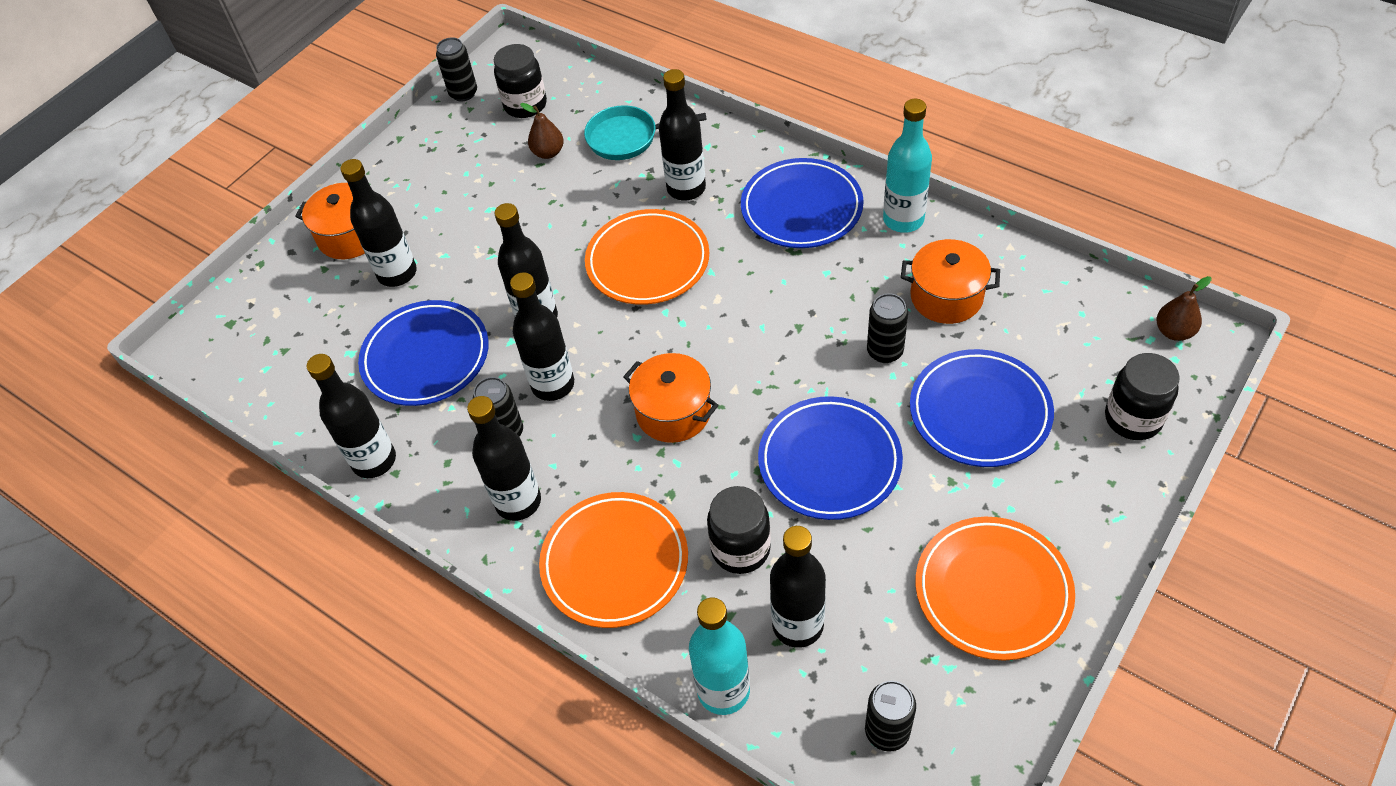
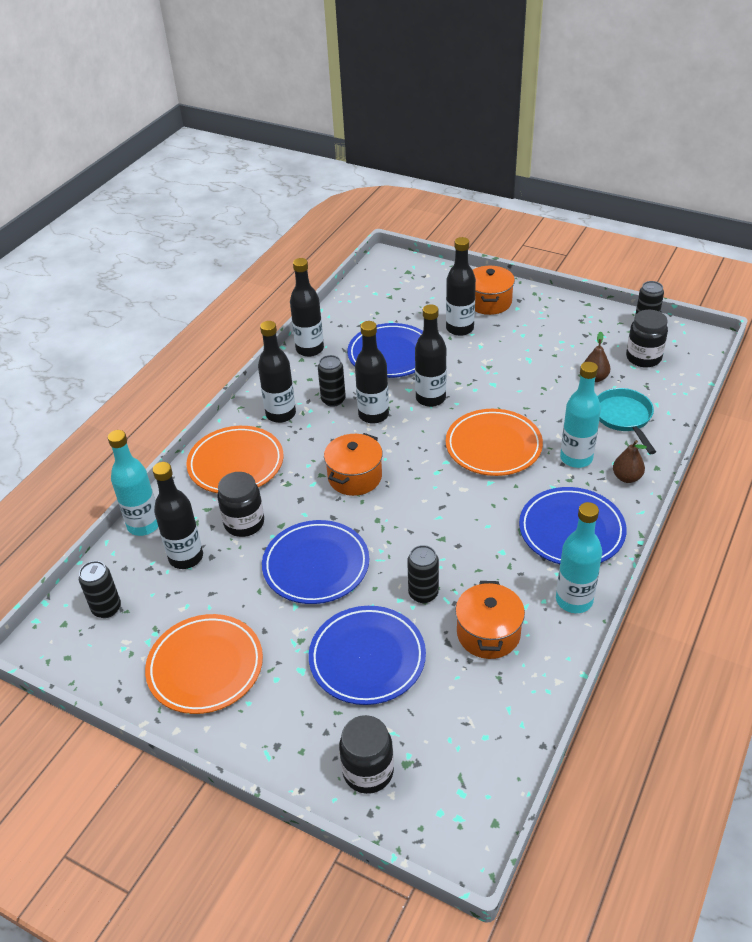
camera: 80 degrees right, 10 degrees down
(686, 188) = (576, 458): black bottle -> turquoise bottle
(1174, 332) = (473, 814): brown pear -> brown pear (627, 477)

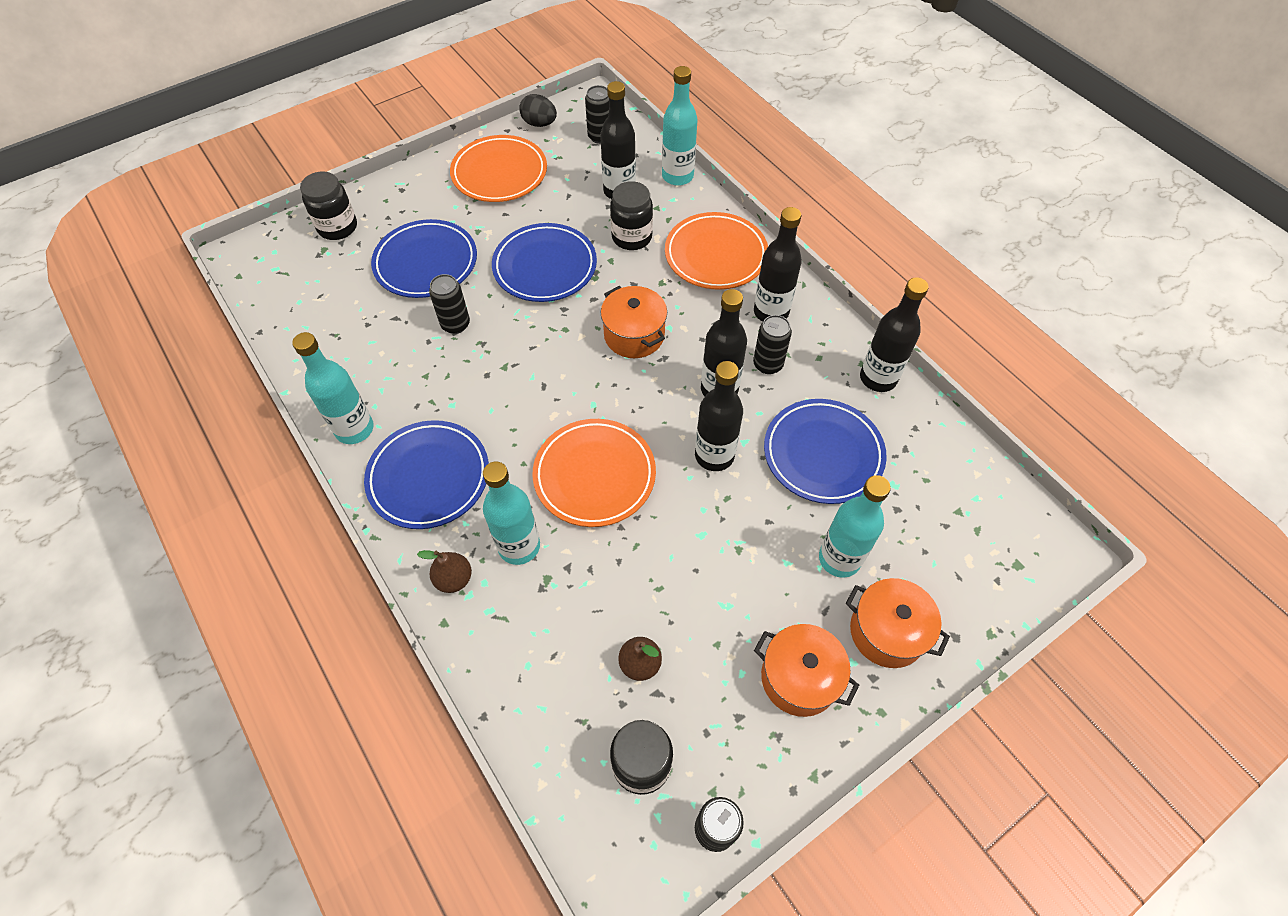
camera: 115 degrees right, 15 degrees up
(104, 673) = (539, 124): none -> black egg
(459, 328) = (839, 559): black bottle -> turquoise bottle
(488, 633) = (379, 348): orange pot -> orange pot (799, 678)
(624, 418) = (544, 646): turquoise pan -> none

